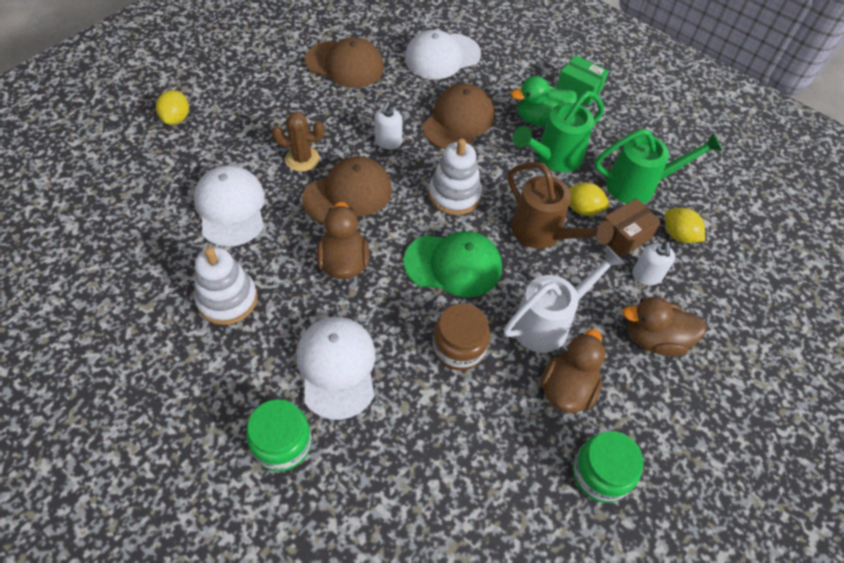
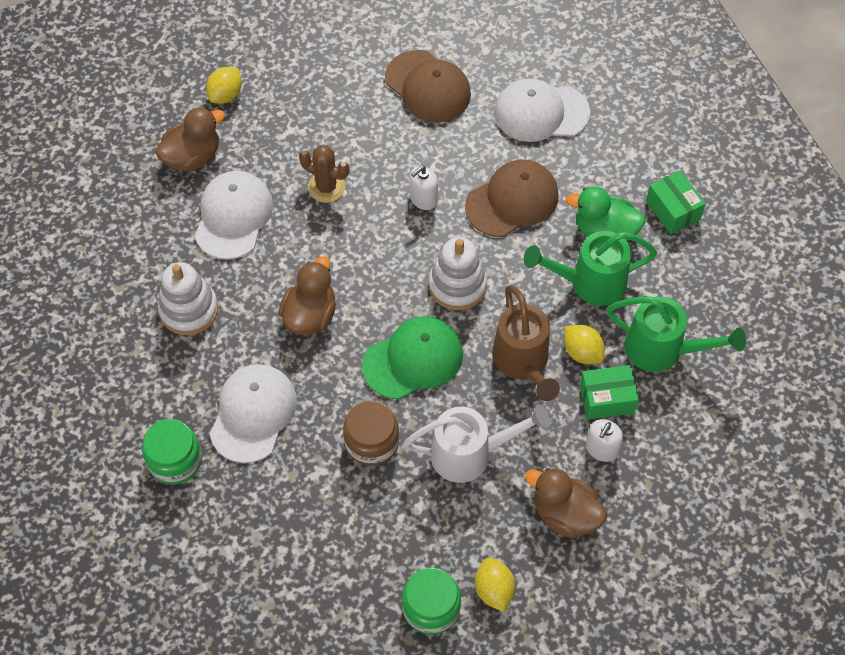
camera: 30 degrees right, 5 degrees up
(348, 194) = (351, 244): brown cap -> none
(453, 265) = (413, 359): green cap -> green cap turned 60 degrees counterclockwise
(567, 388) = (449, 522): brown duck -> brown duck (192, 157)
(624, 236) = (606, 399): brown box -> green box
(678, 235) = (667, 421): yellow lemon -> yellow lemon (494, 590)

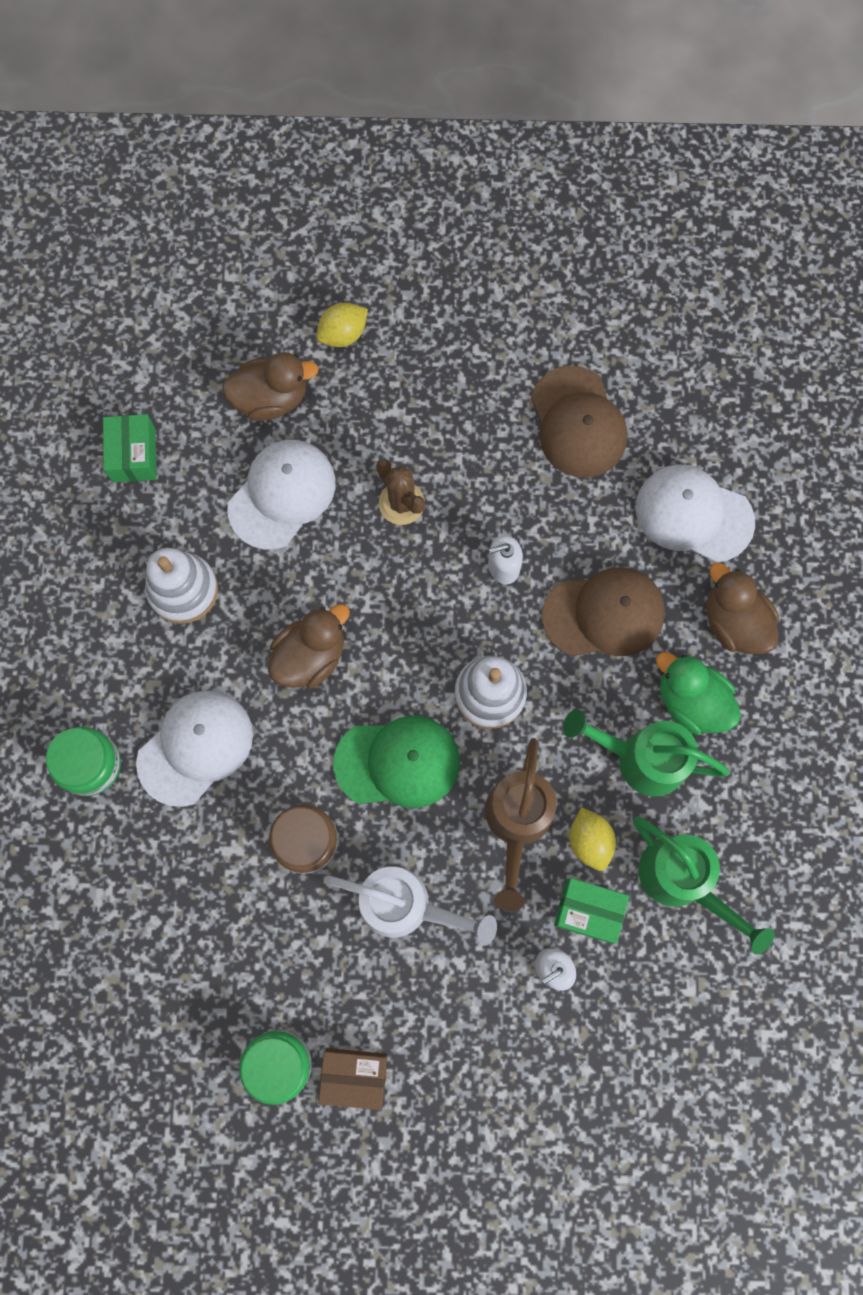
camera: 25 degrees right, 15 degrees up
(494, 590) = (354, 1076): yellow lemon -> brown box
(565, 514) = (474, 1026): brown duck -> brown duck (734, 622)
(673, 210) = (785, 710): green box -> green box (133, 455)

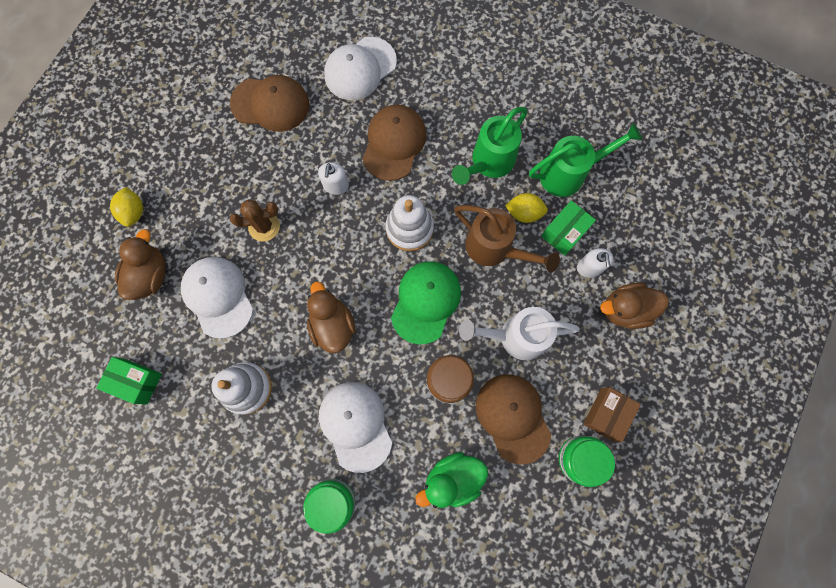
camera: 65 degrees left, 0 degrees up
(294, 948) = (513, 417): none -> brown cap
(405, 905) = (515, 337): white watering can -> white watering can turned 135 degrees counterclockwise
(691, 701) = (468, 121): green duck -> green duck (453, 479)
(734, 622) = (434, 77): brown duck -> brown duck (625, 310)

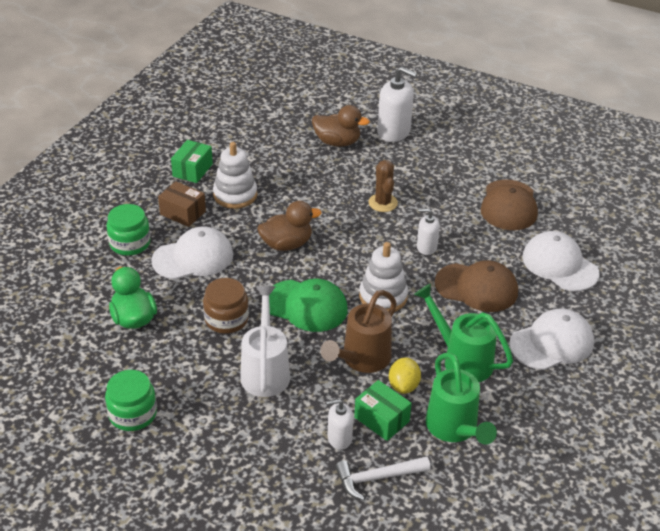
camera: 90 degrees right, 35 degrees down
(134, 212) = (394, 132): yellow lemon -> white soap dispenser
(136, 381) = (248, 139): green box -> green box (192, 170)
(218, 297) = (317, 178): white cap -> white cap (552, 343)
(513, 417) = (183, 364): brown cap -> none
(606, 414) = (174, 439): brown box -> brown box (183, 213)
(625, 310) = (288, 467): brown duck -> none
(628, 237) = (377, 478): none -> white hammer

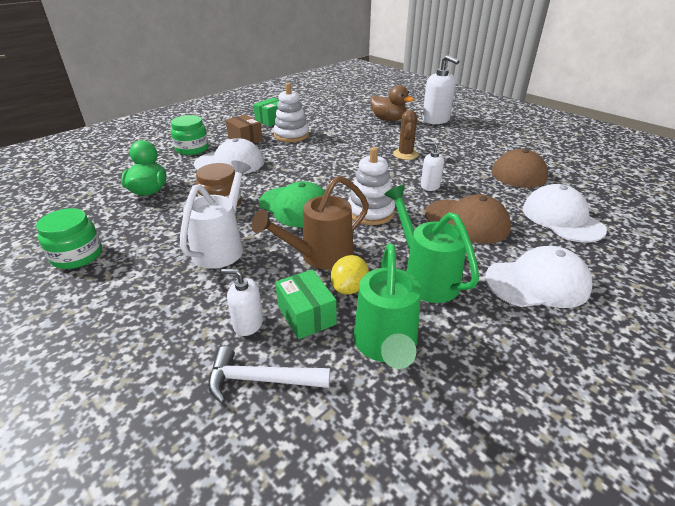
camera: 20 degrees right, 5 degrees down
(286, 244) = (309, 166): brown duck -> none

